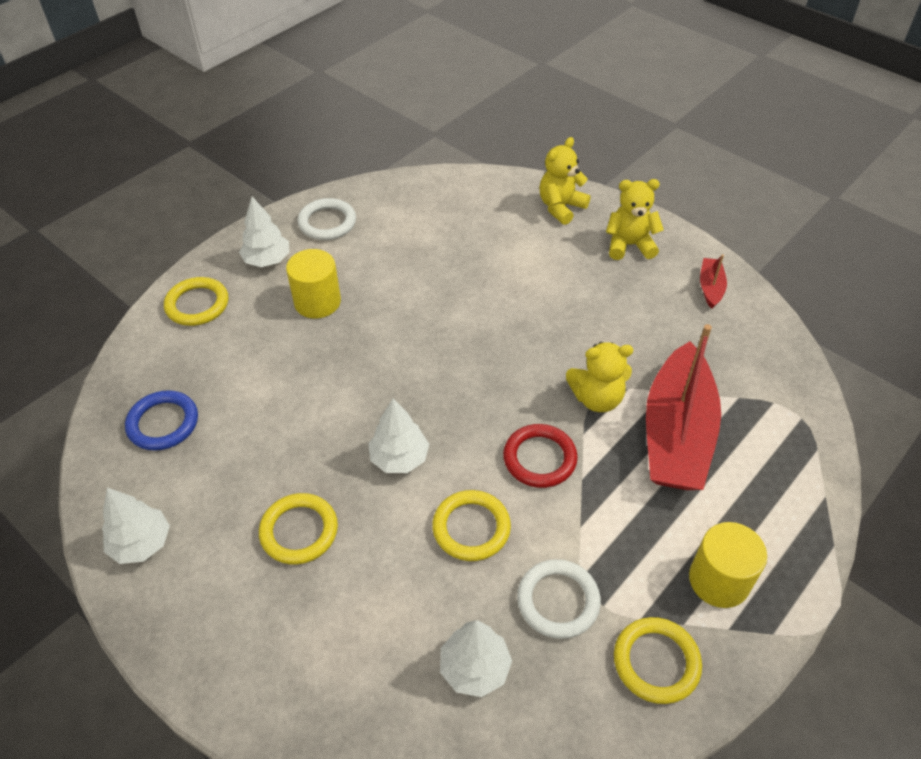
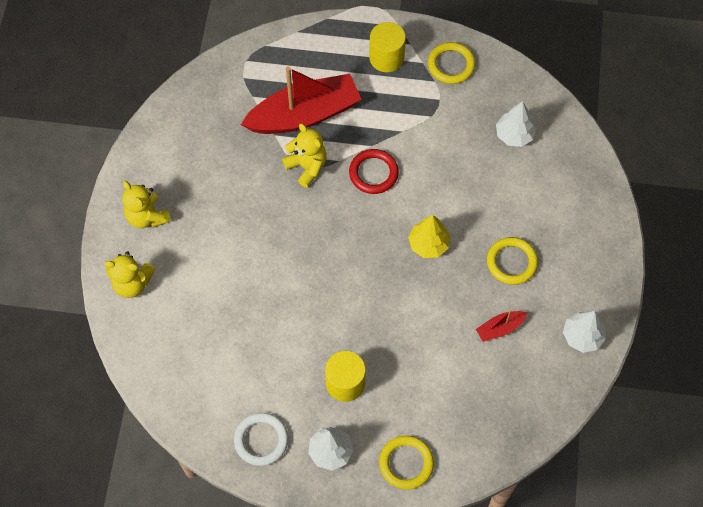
camera: 125 degrees left, 15 degrees up
(163, 423) = (508, 396): blue ring -> none
(399, 458) = (428, 244): white tree -> yellow tree
(471, 528) = (443, 180): yellow ring -> none
(558, 601) = (452, 119): white ring -> none
(710, 287) = (160, 149): red boat -> red boat (500, 328)

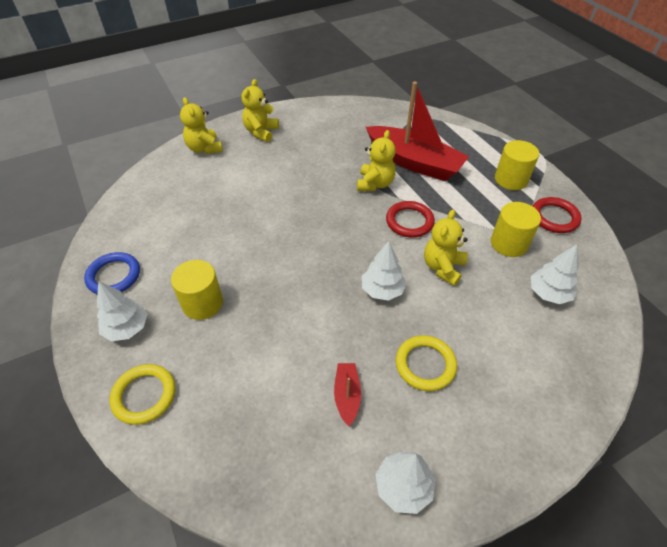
camera: 55 degrees right, 15 degrees down
(261, 440) = (114, 276): white ring -> blue ring
(428, 244) = (382, 290): yellow tree -> white tree
(439, 186) = (443, 267): none -> yellow teddy bear
(451, 65) = (554, 217): yellow ring -> red ring
(451, 120) = (509, 243): none -> yellow cylinder
(500, 328) = (347, 395): red boat -> red boat turned 60 degrees clockwise

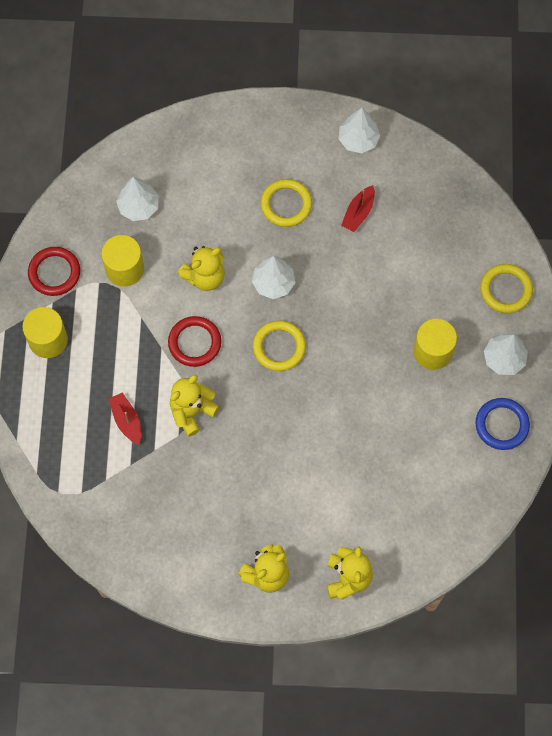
camera: 150 degrees left, 20 degrees up
(342, 247) = (279, 347): none -> yellow ring
(414, 162) = (126, 420): red boat -> red boat, size x0.42

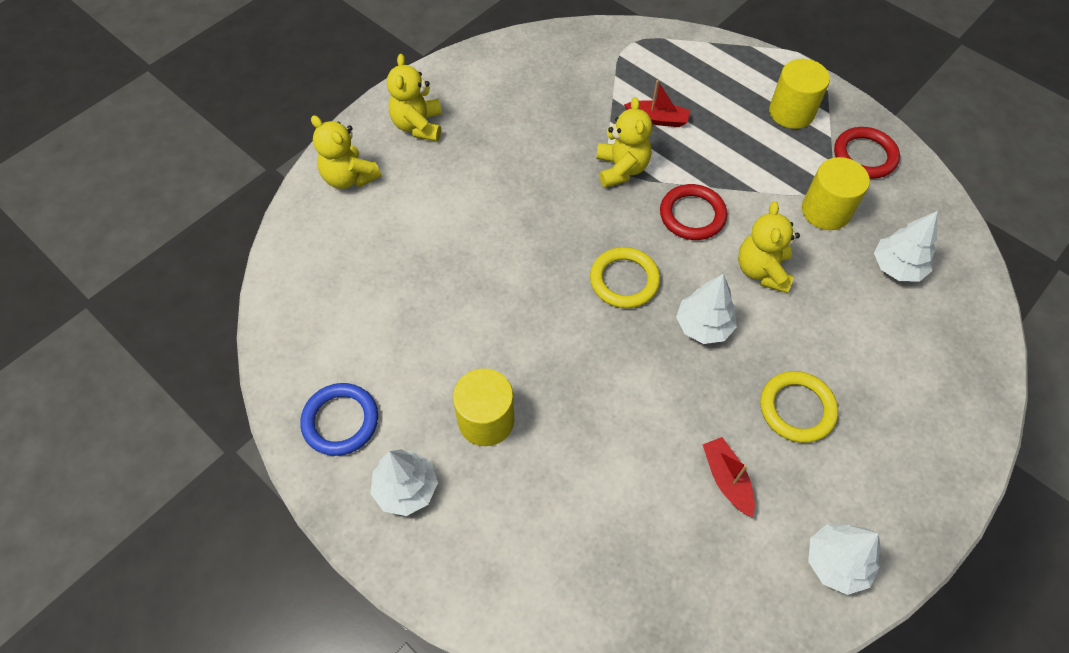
camera: 130 degrees right, 10 degrees down
(506, 290) = (484, 568): yellow ring -> none

